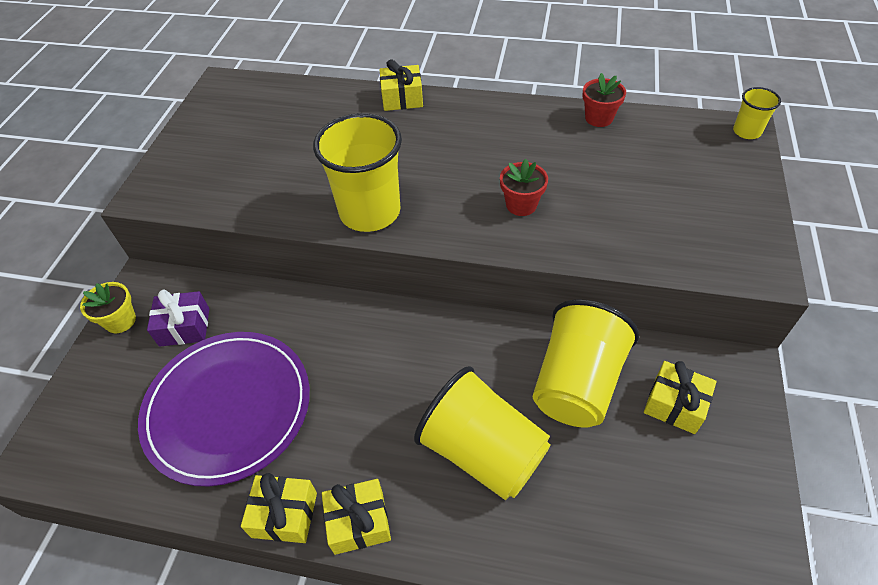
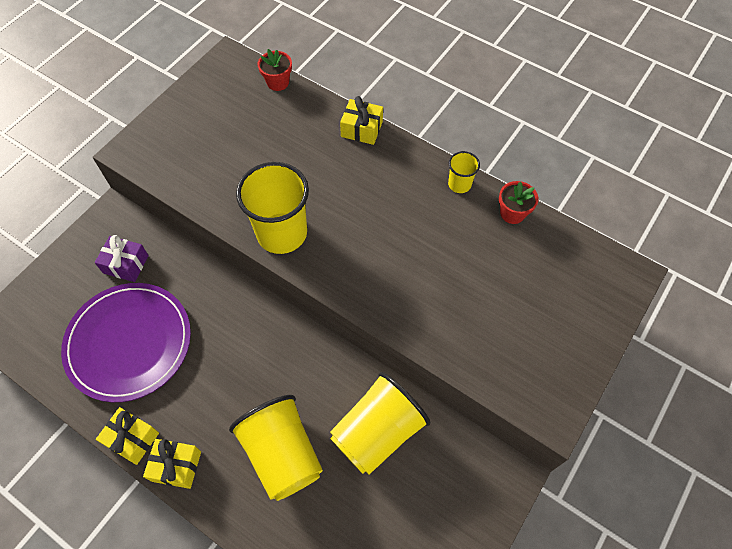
camera: 20 degrees right, 10 degrees up
(120, 321) = (85, 240): yellow flower pot -> none
(521, 205) = (399, 274): red flower pot -> red flower pot (278, 82)
(675, 404) = (440, 481): yellow gift -> none
(746, 131) = (631, 278): yellow cup -> yellow cup (459, 184)

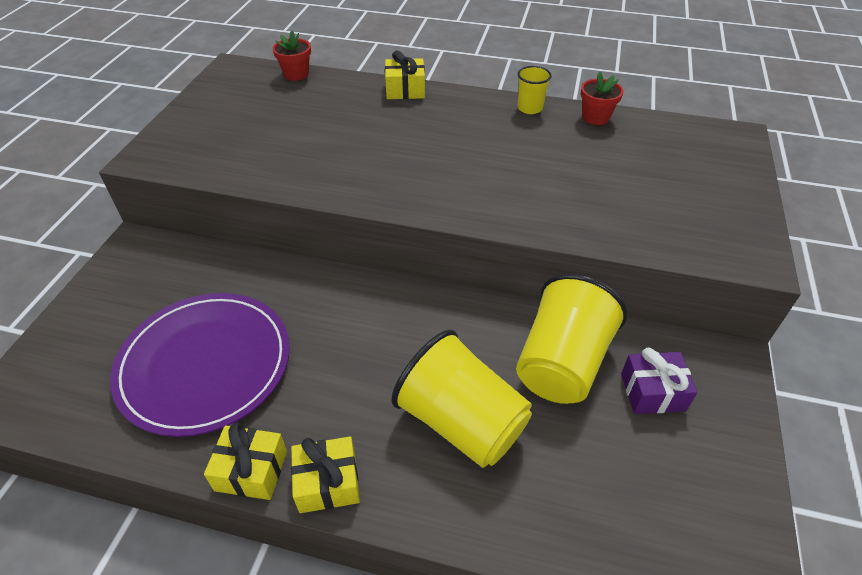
camera: 20 degrees left, 15 degrees down
(126, 264) = (170, 287): purple gift -> purple gift (652, 392)
(282, 233) = (365, 185): yellow cup -> none

